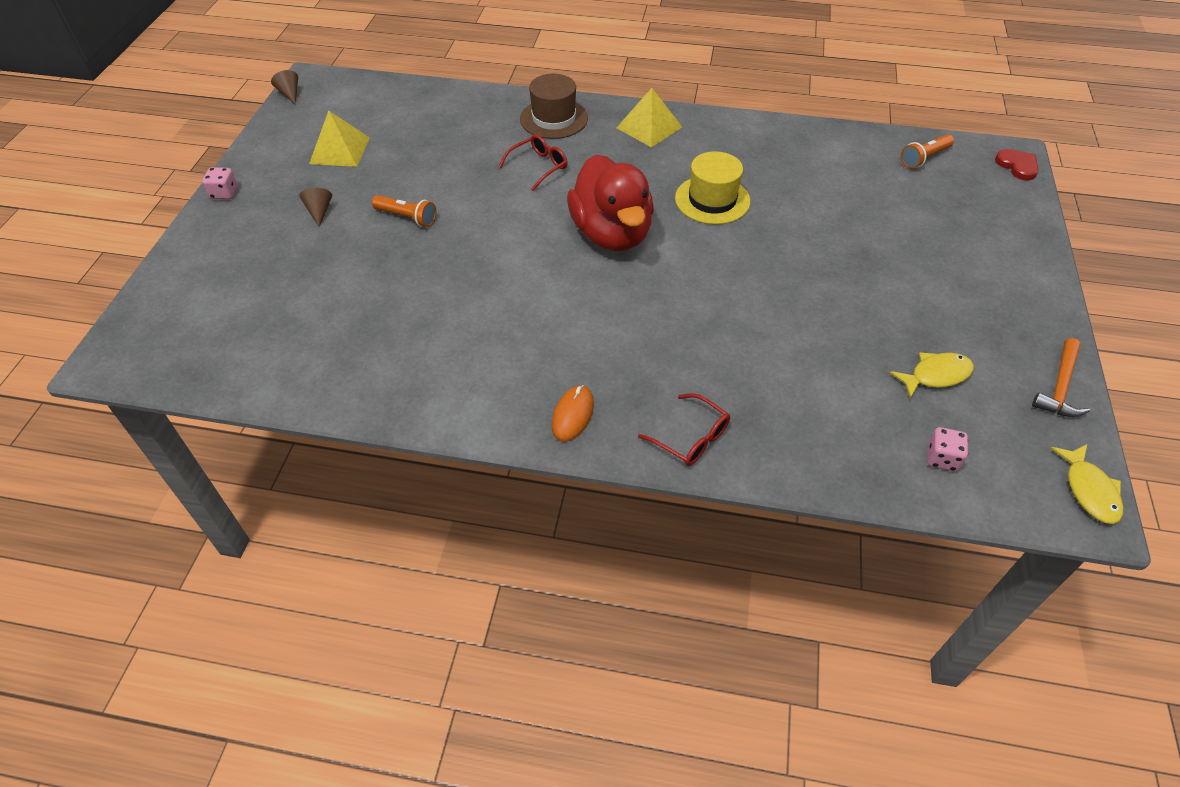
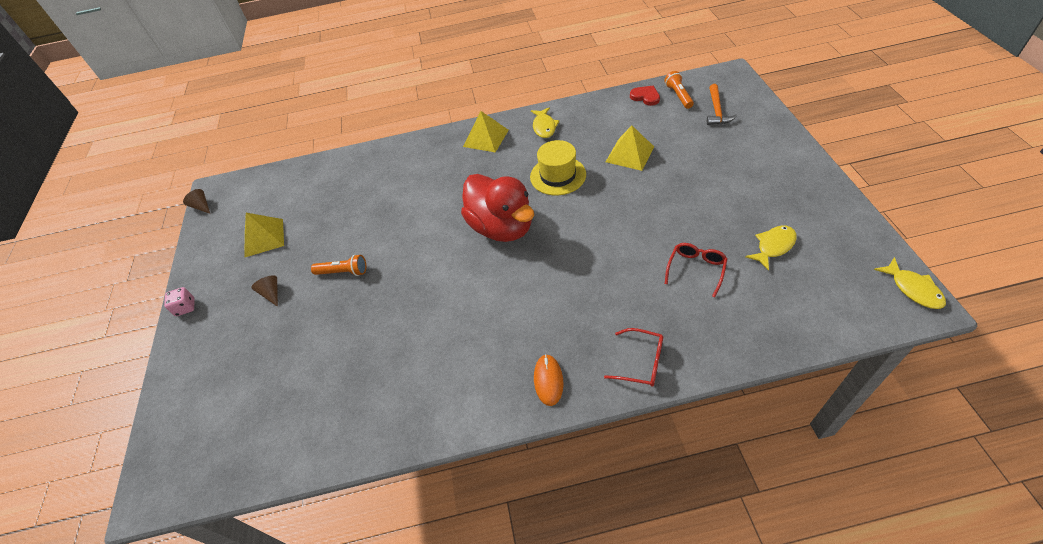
camera: 15 degrees left, 0 degrees up
(539, 166) = (422, 195): red glasses -> red glasses (696, 269)
(554, 119) = (415, 155): brown hat -> none
(728, 138) = (544, 127): none -> yellow fish
(817, 206) = (629, 154): none -> yellow pyramid
(924, 158) = (678, 96): orange flashlight -> orange flashlight turned 135 degrees clockwise
(941, 458) = (812, 305): pink dice -> none
(1017, 166) = (738, 81): red heart -> red heart (645, 97)
(1060, 386) = (852, 223): orange hammer -> orange hammer (717, 110)

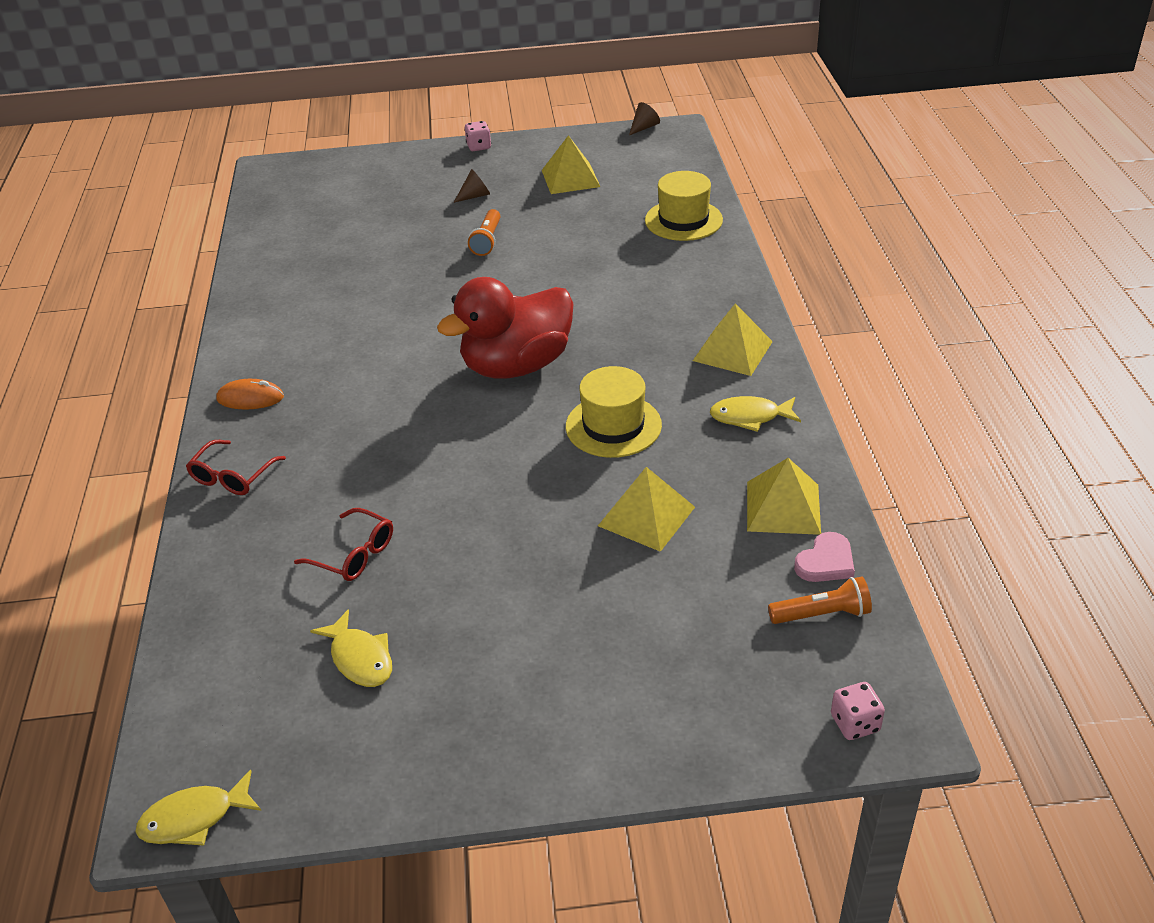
camera: 90 degrees right, 10 degrees down
(341, 172) = (683, 220): none -> yellow hat
(612, 111) = (783, 507): none -> yellow pyramid
(645, 97) = (826, 562): red heart -> pink heart
(717, 110) = (758, 667): orange hammer -> none
(735, 84) = (855, 723): none -> pink dice

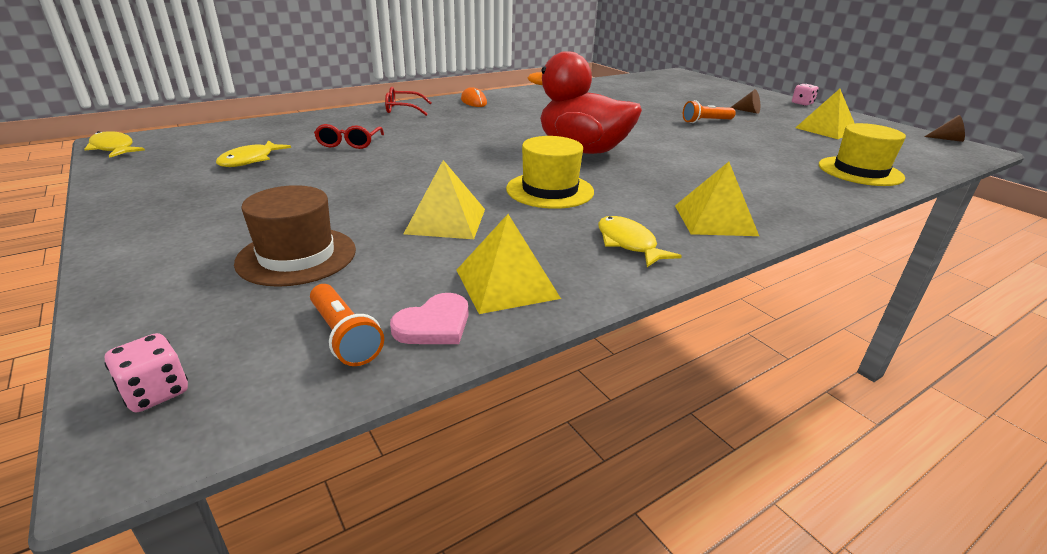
camera: 60 degrees right, 10 degrees down
(671, 632) = (297, 256): none -> brown hat
(826, 562) = (434, 324): pink heart -> pink heart turned 60 degrees counterclockwise

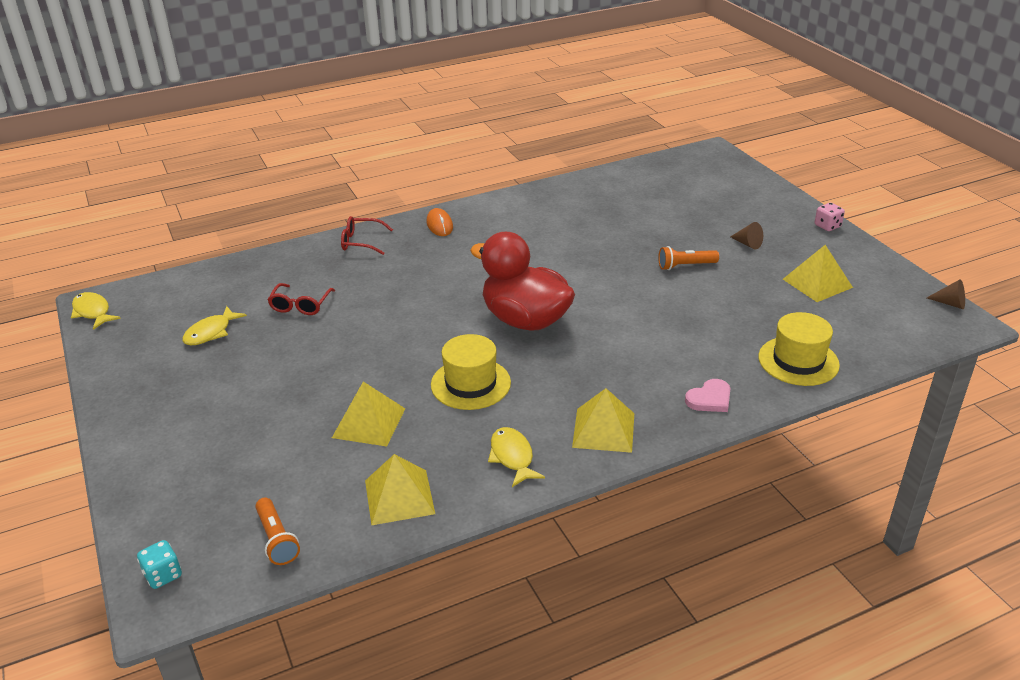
camera: 10 degrees right, 5 degrees up
(156, 392) = (163, 575): pink dice -> turquoise dice
(297, 256) = (248, 460): brown hat -> none
(434, 324) = (338, 533): pink heart -> pink heart (710, 399)

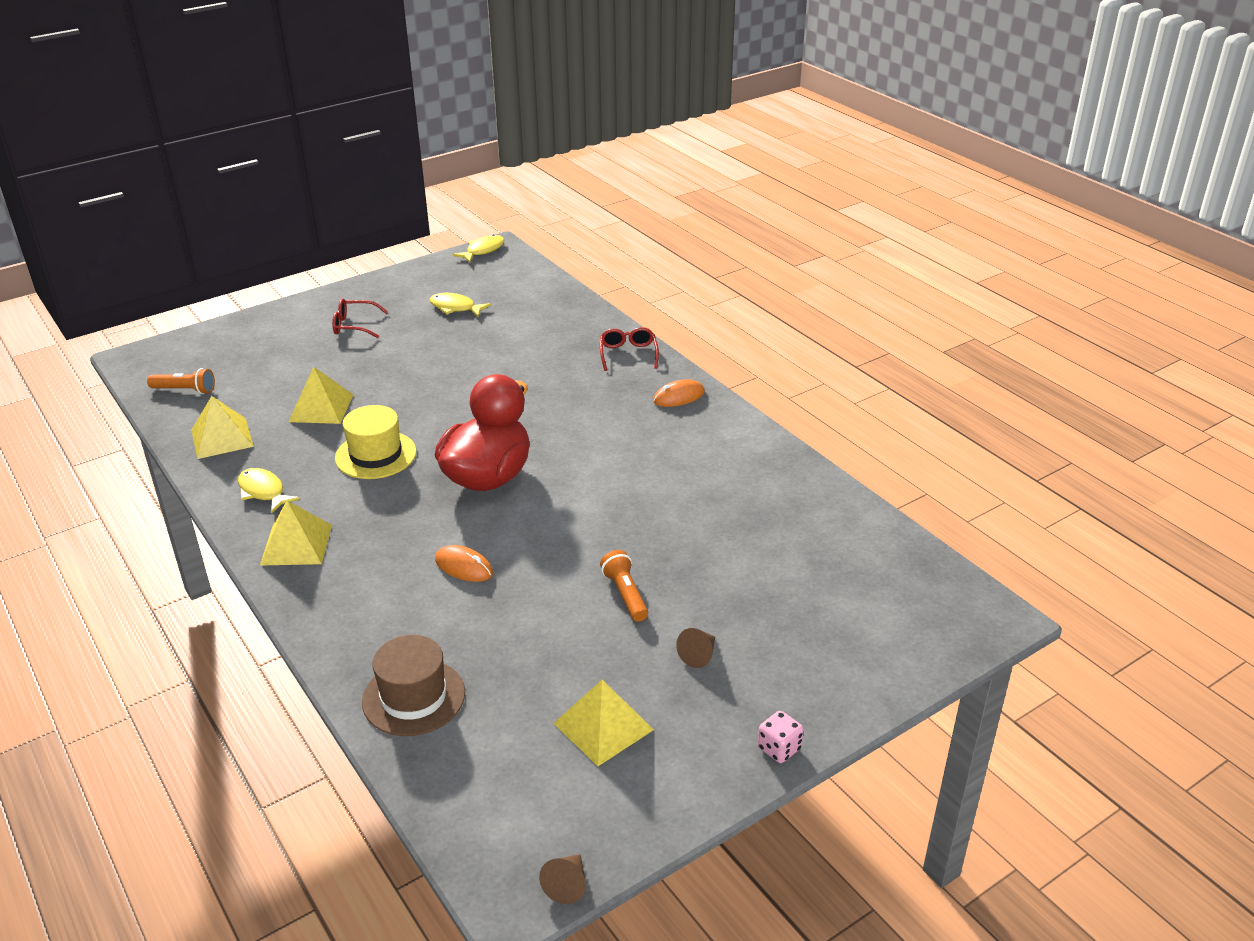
camera: 80 degrees right, 0 degrees up
(163, 575) = (161, 353): turquoise dice -> none
(277, 539) = (185, 390): orange flashlight -> orange flashlight turned 135 degrees counterclockwise
(300, 305) = (502, 342): red glasses -> red glasses (354, 325)
(512, 457) = (263, 491): yellow fish -> yellow fish turned 105 degrees counterclockwise
(647, 335) = (464, 567): none -> orange mouse
(710, 399) = (342, 619): pink heart -> none
(798, 361) = (413, 697): yellow hat -> brown hat

